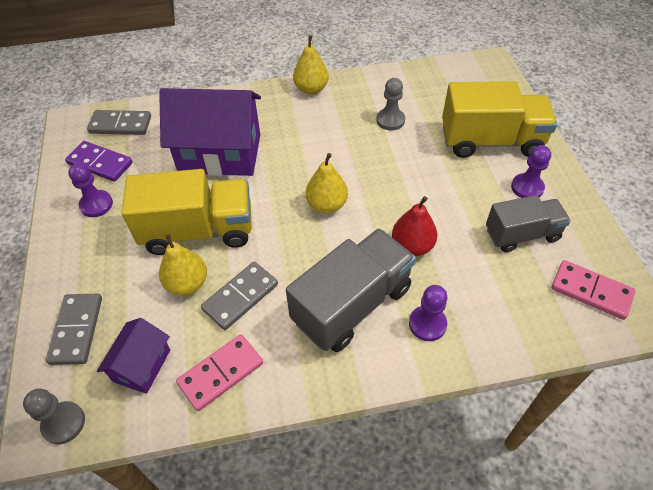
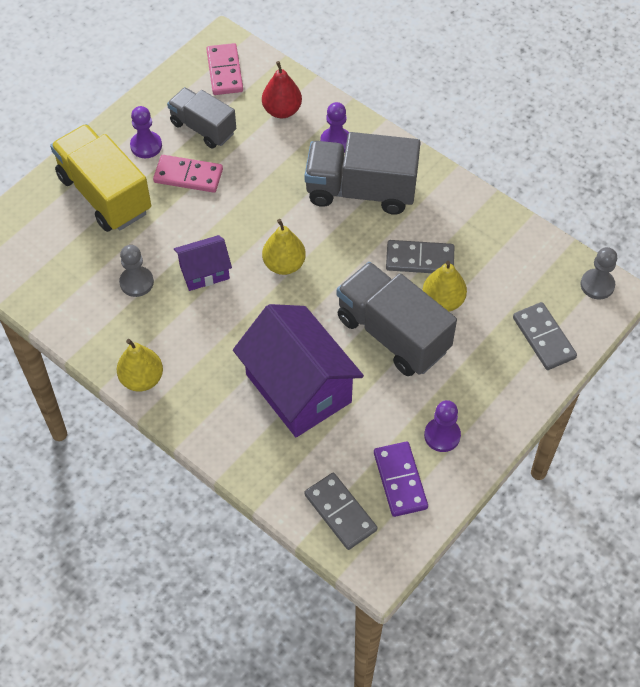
camera: 130 degrees left, 5 degrees up
(77, 330) = (543, 338): grey domino -> grey domino turned 75 degrees counterclockwise
(142, 365) = (523, 275): purple house -> purple house (204, 272)
(198, 230) = (392, 334): yellow truck -> grey truck
(221, 373) = (482, 227): pink domino -> pink domino (188, 176)
(412, 246) = (275, 185): red pear -> red pear (282, 110)

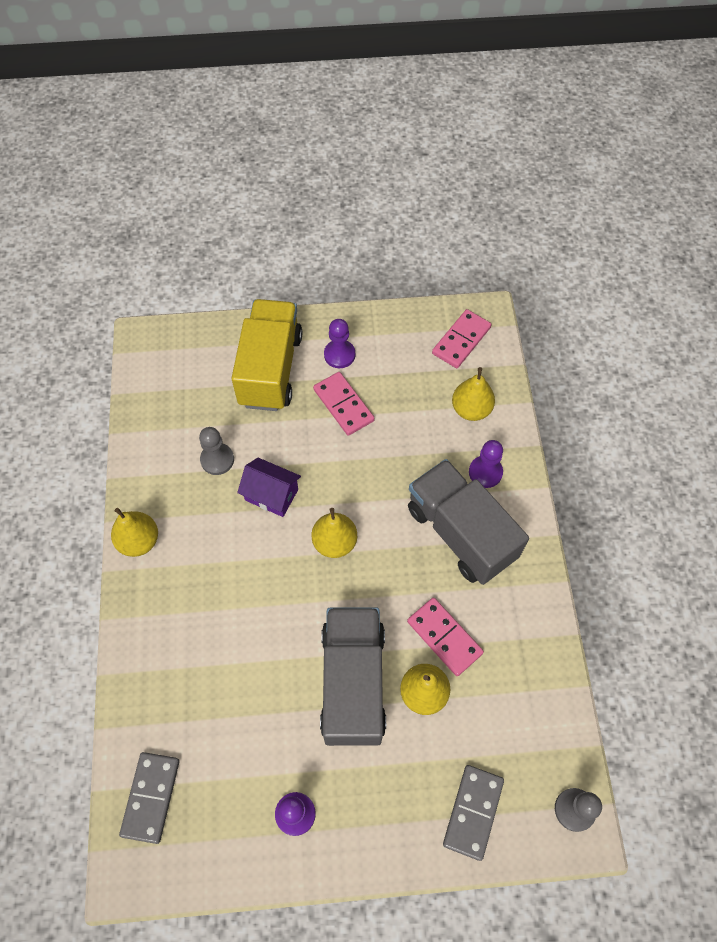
camera: 45 degrees right, 5 degrees up
(203, 128) = (395, 374): grey truck -> none
(282, 110) = (471, 409): red pear -> yellow pear
(298, 388) = (234, 658): purple house -> none
(400, 480) = (222, 818): purple domino -> none
(419, 259) = (444, 637): grey domino -> pink domino

